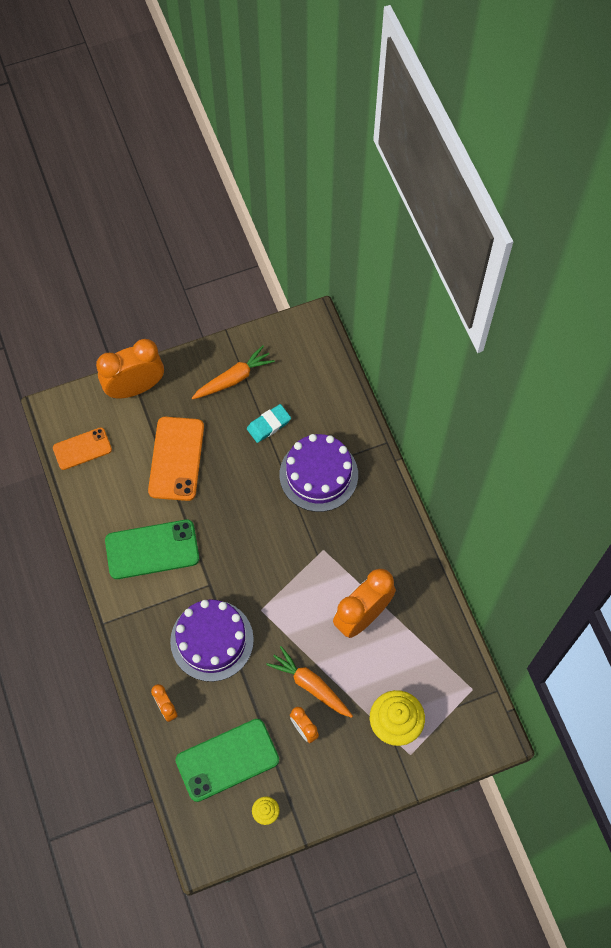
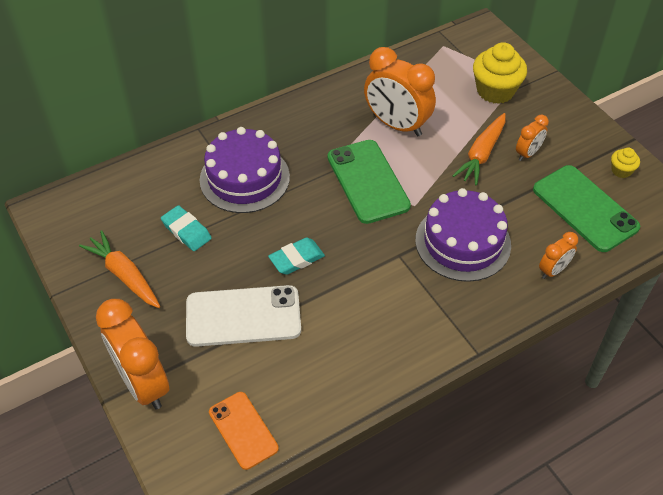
camera: 100 degrees left, 15 degrees down
(152, 549) = (370, 319): green phone -> green phone (367, 181)
(176, 459) = (243, 316): orange phone -> white phone
(222, 504) = (296, 259): none -> turquoise eraser

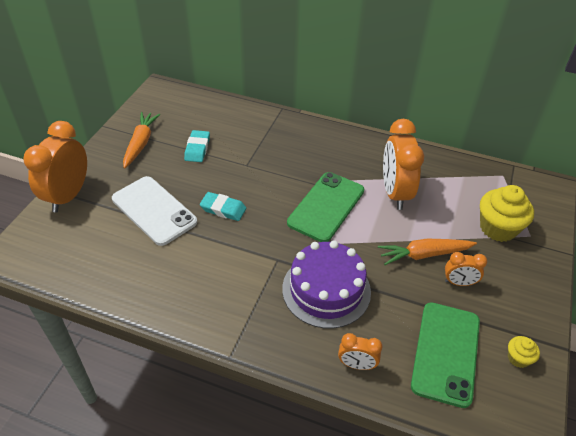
camera: 50 degrees right, 5 degrees down
(243, 430) = (65, 260): orange phone -> none
(244, 178) = (264, 149): purple cake -> none

